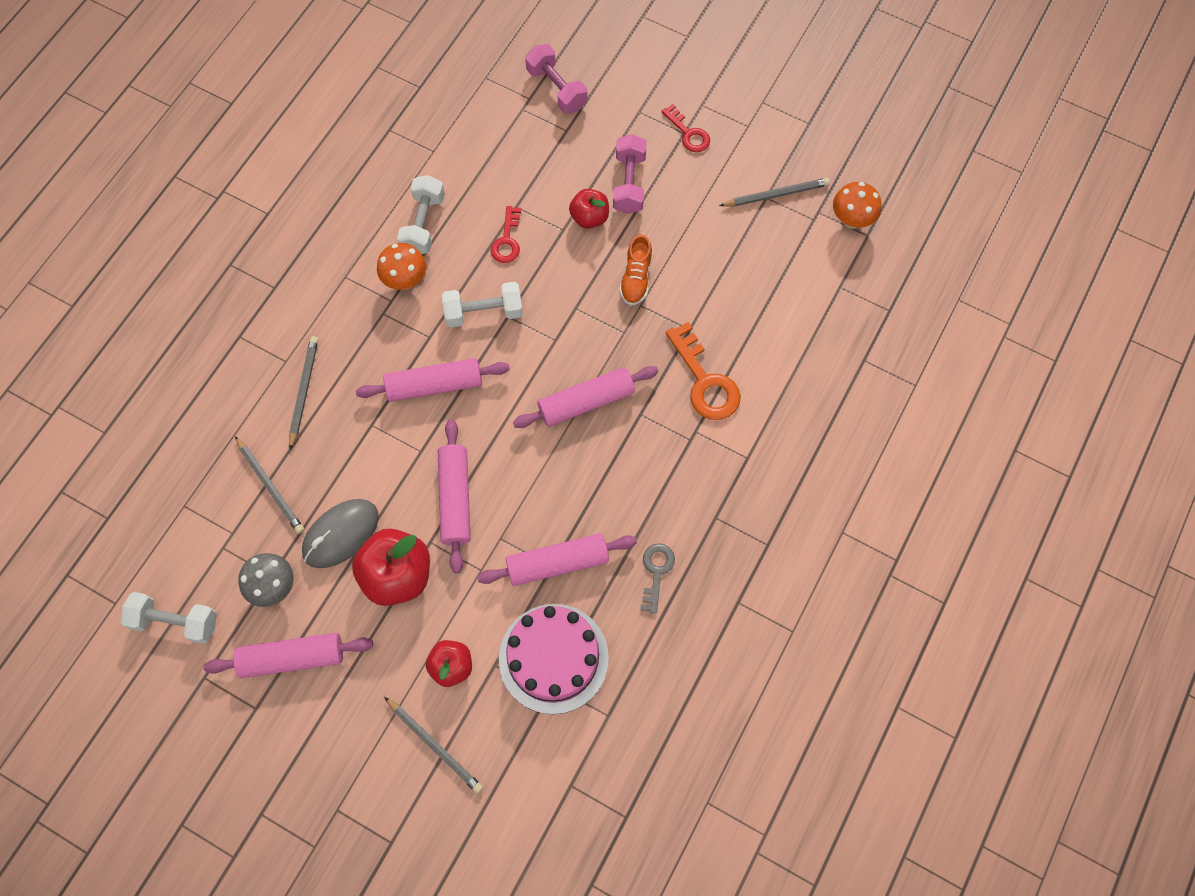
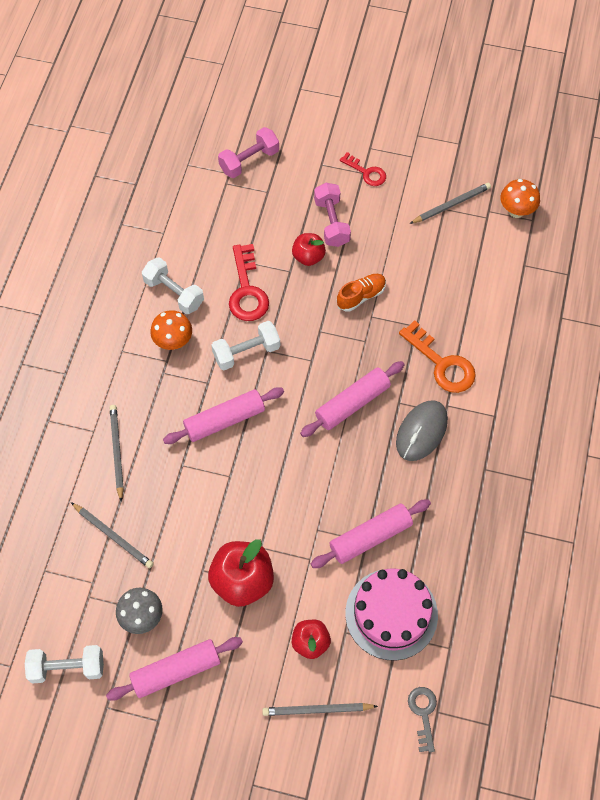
camera: 15 degrees left, 5 degrees down
(341, 534) = (185, 560): grey mouse -> grey mouse (421, 432)
(423, 224) = (174, 293): white dumbbell -> white dumbbell turned 45 degrees counterclockwise
(435, 745) = (317, 710): grey pencil -> grey pencil turned 150 degrees clockwise
(455, 499) = (271, 507): pink rolling pin -> none
(507, 240) = (247, 290): red key -> red key, size x1.64
(557, 89) = (249, 161): pink dumbbell -> pink dumbbell turned 75 degrees counterclockwise
(636, 278) = (361, 296): orange shoe -> orange shoe turned 120 degrees counterclockwise
(656, 572) = (451, 524): grey key -> grey key (423, 714)

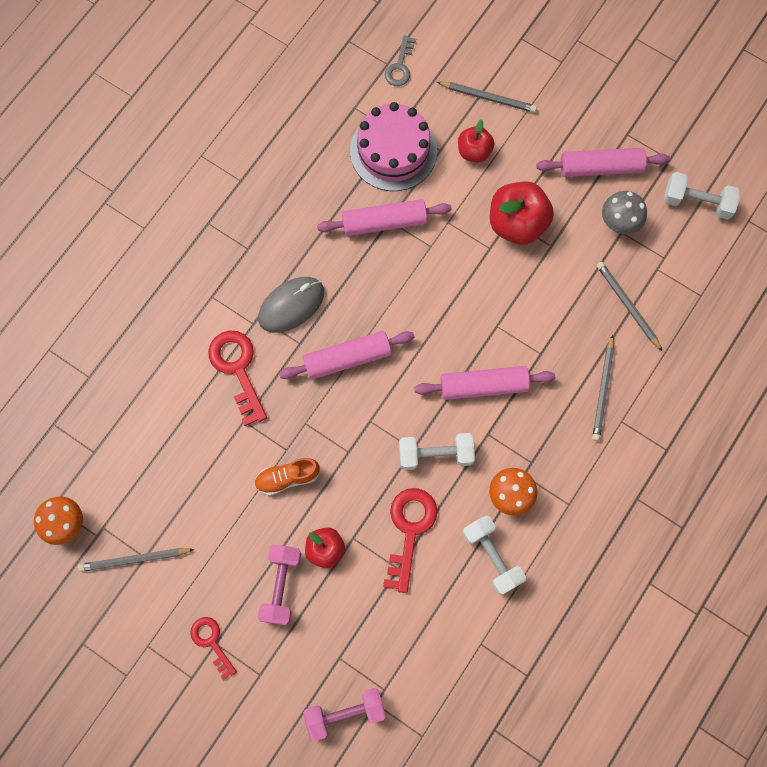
camera: 160 degrees left, 10 degrees up
(442, 363) = (237, 369): orange key -> red key

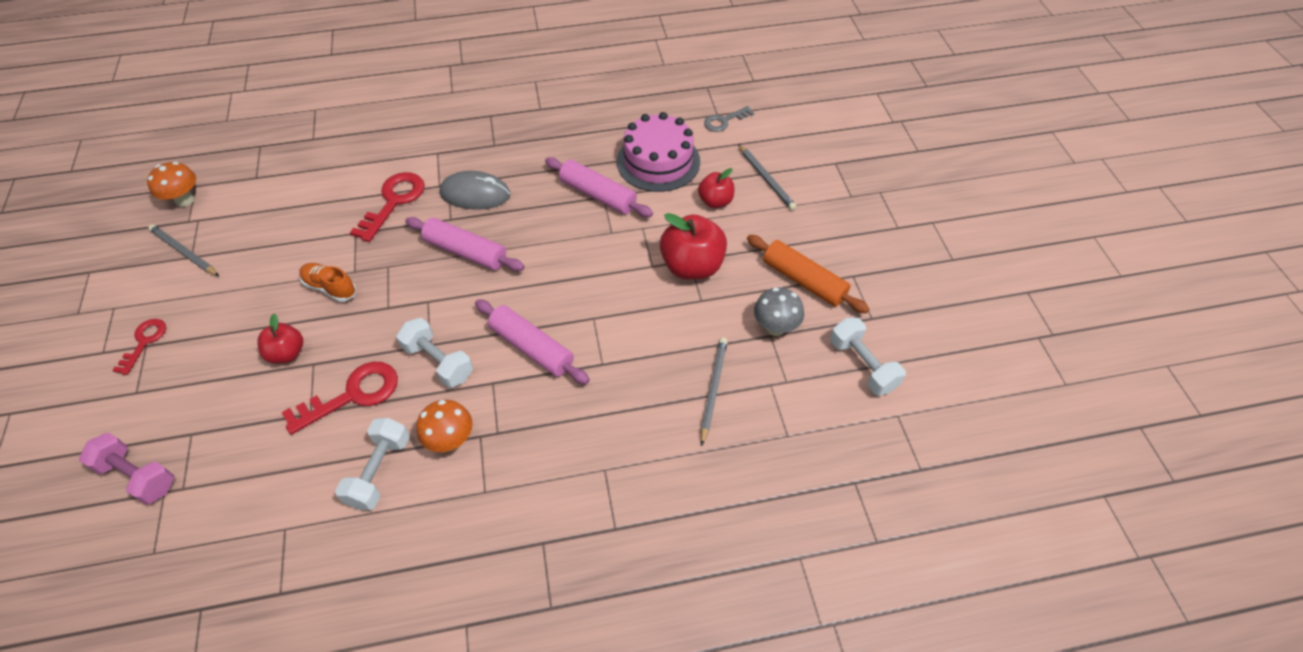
camera: 45 degrees right, 20 degrees down
(281, 586) = (230, 349): pink dumbbell -> none
(600, 167) = (803, 280): pink rolling pin -> orange rolling pin
(603, 390) = (618, 432): grey pencil -> none

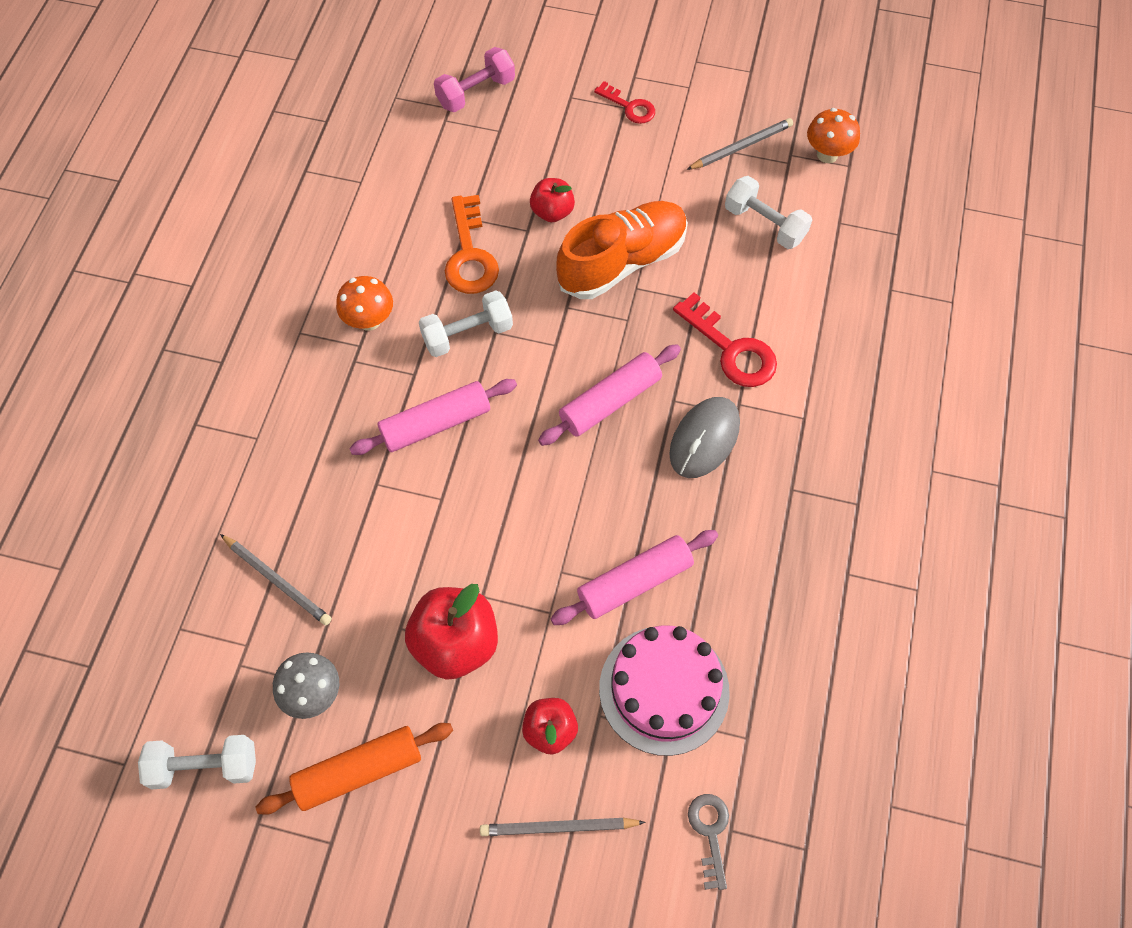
camera: 115 degrees right, 10 degrees up
(330, 288) = (622, 262): orange shoe -> orange shoe, size x1.95
(352, 395) = (469, 254): red key -> orange key
(379, 471) = (372, 258): white dumbbell -> white dumbbell (764, 224)

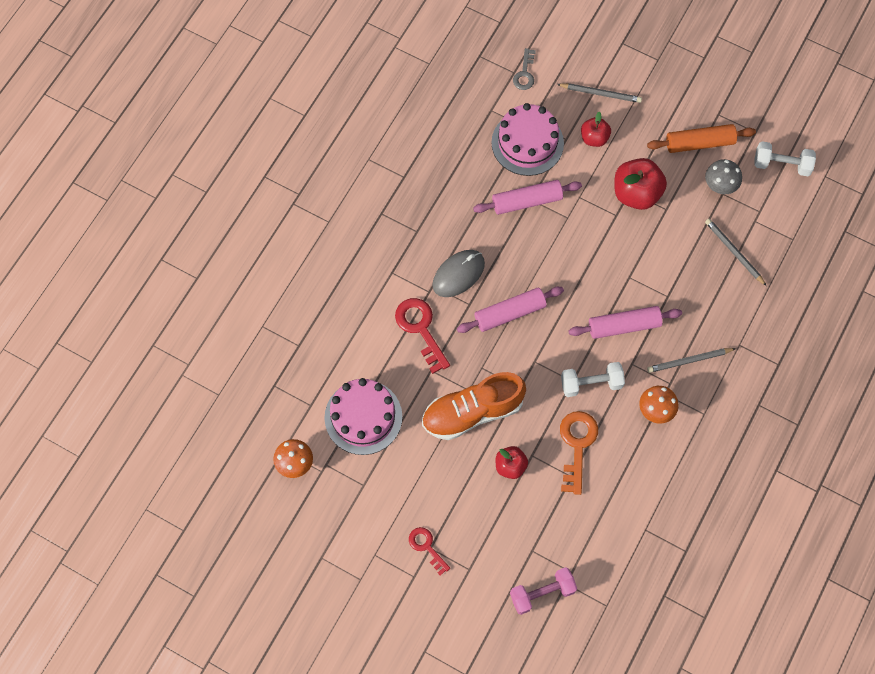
camera: 165 degrees left, 5 degrees up
(741, 146) = (355, 487): grey pencil -> grey pencil (689, 361)
(764, 224) = (363, 417): white dumbbell -> pink cake

